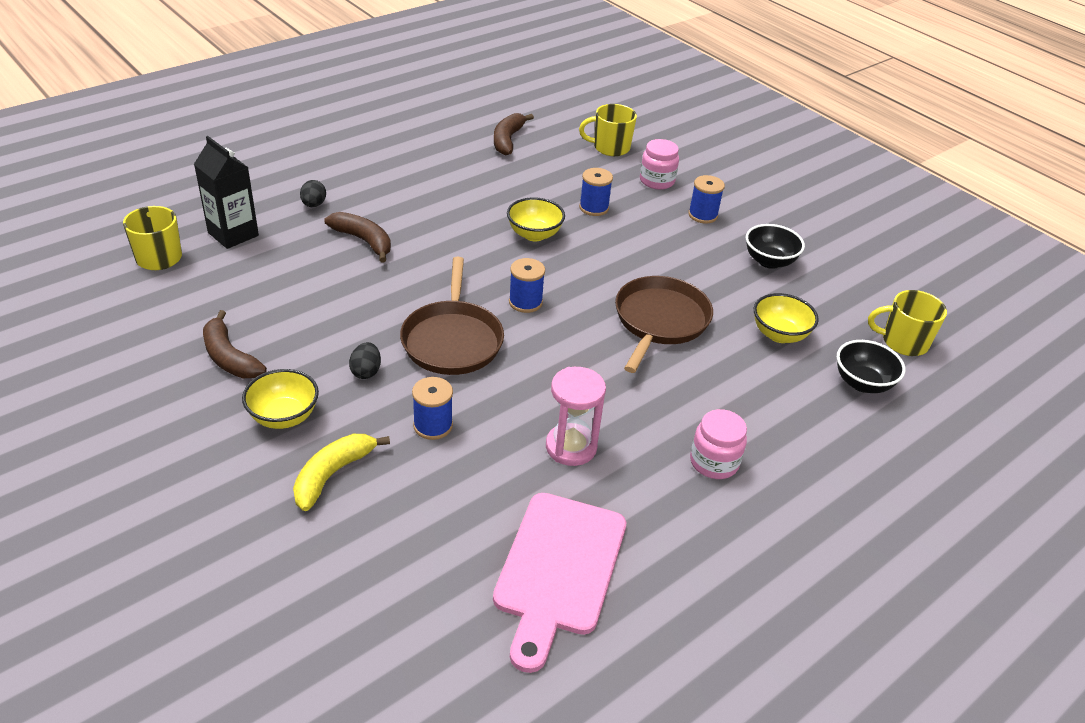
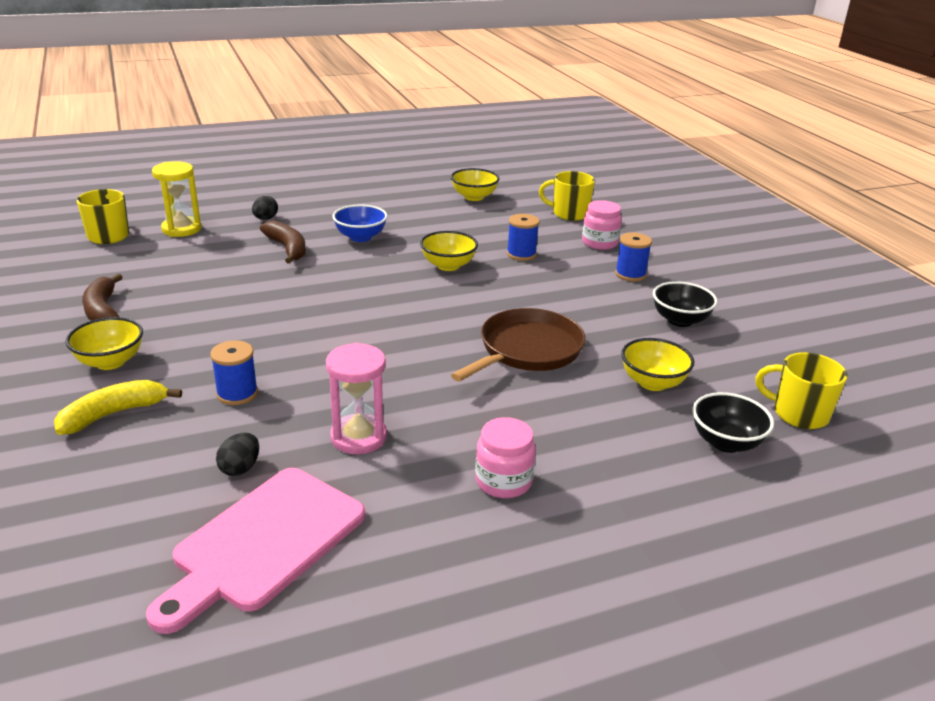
camera: 20 degrees right, 10 degrees down
(233, 234) = (181, 229): black carton -> yellow hourglass
(366, 371) = (211, 341): black egg -> black egg (240, 468)
(427, 213) = (360, 237): none -> blue bowl
(452, 340) = (309, 331): brown pan -> none
(508, 140) = (474, 197): brown banana -> yellow bowl
(525, 302) = (401, 314): blue spool -> none

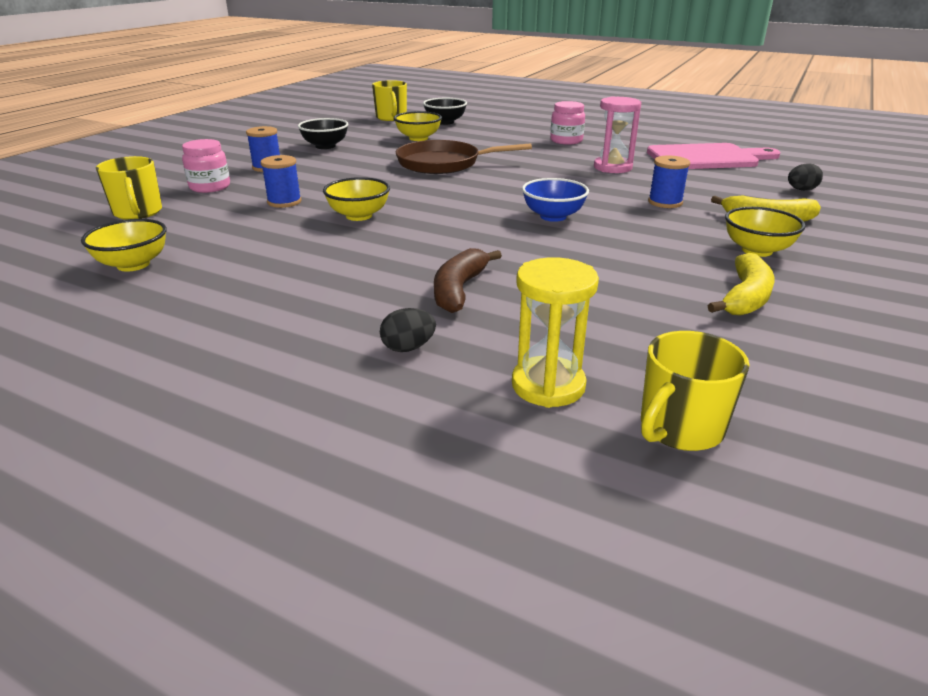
camera: 130 degrees left, 0 degrees up
(103, 311) = (745, 297): brown banana -> yellow banana
(240, 468) = (696, 177): black egg -> black egg (801, 190)
(360, 237) = (361, 270): blue bowl -> blue bowl (553, 216)

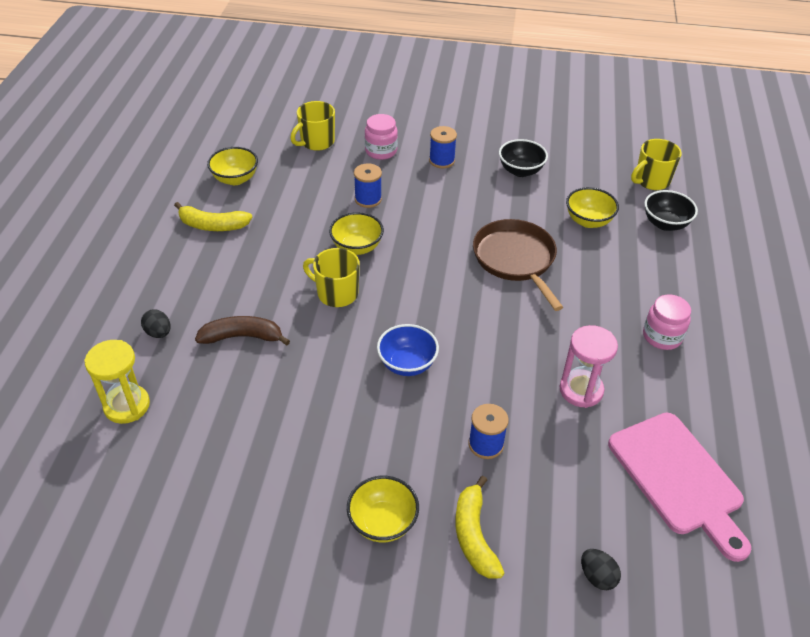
camera: 70 degrees right, 15 degrees up
(679, 428) = (90, 473): yellow mug -> yellow mug (336, 293)
(745, 297) = (276, 510): yellow banana -> yellow banana (212, 225)

